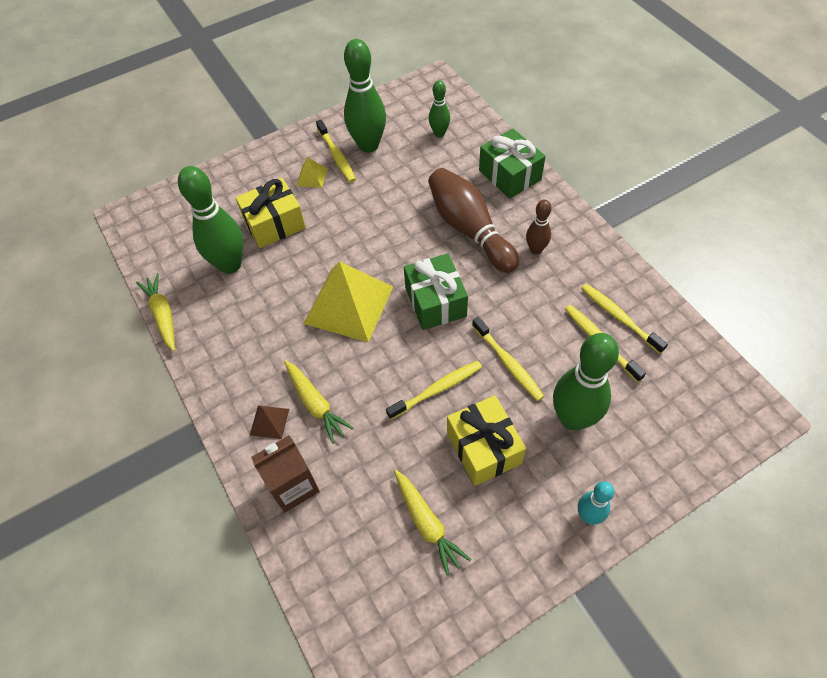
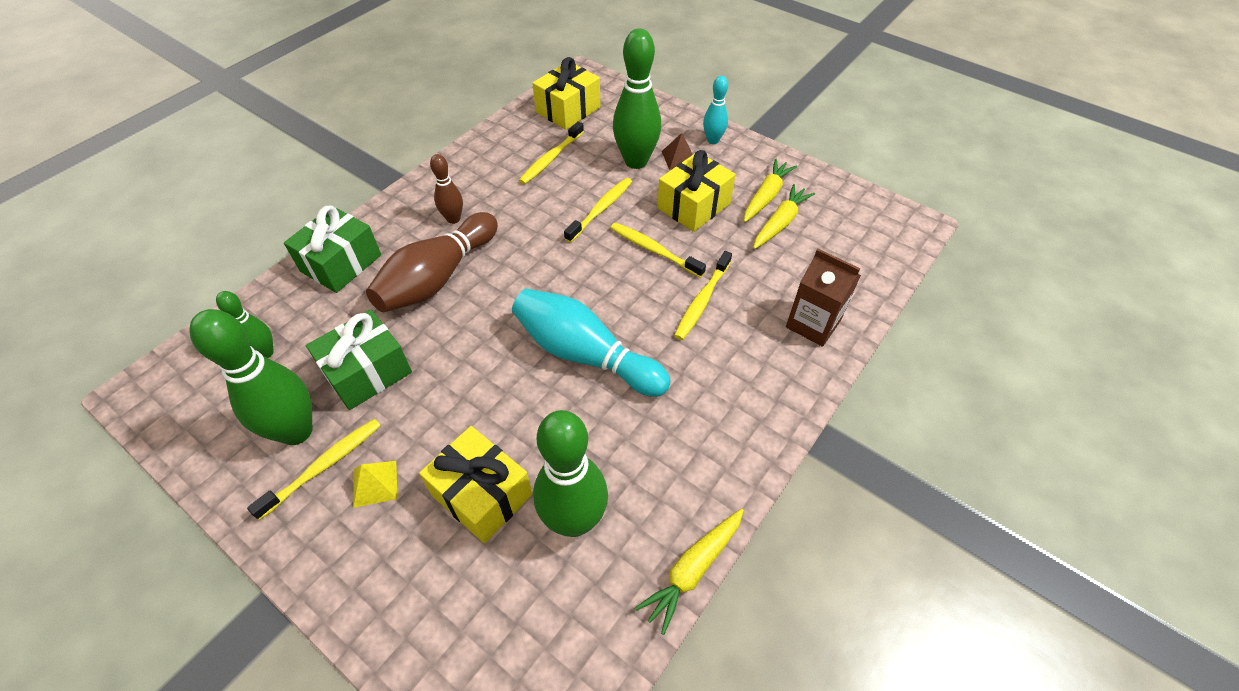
camera: 115 degrees left, 5 degrees down
(269, 421) = (764, 371): brown pyramid -> brown pyramid (679, 158)
(316, 404) = (721, 338): yellow carrot -> yellow carrot (766, 196)
(349, 304) = (585, 354): yellow pyramid -> turquoise bowling pin
(435, 302) = (551, 279): green gift -> green gift (367, 372)
(619, 317) = (519, 152): yellow toothbrush -> yellow toothbrush (702, 301)
(685, 380) = (568, 110): none -> yellow gift

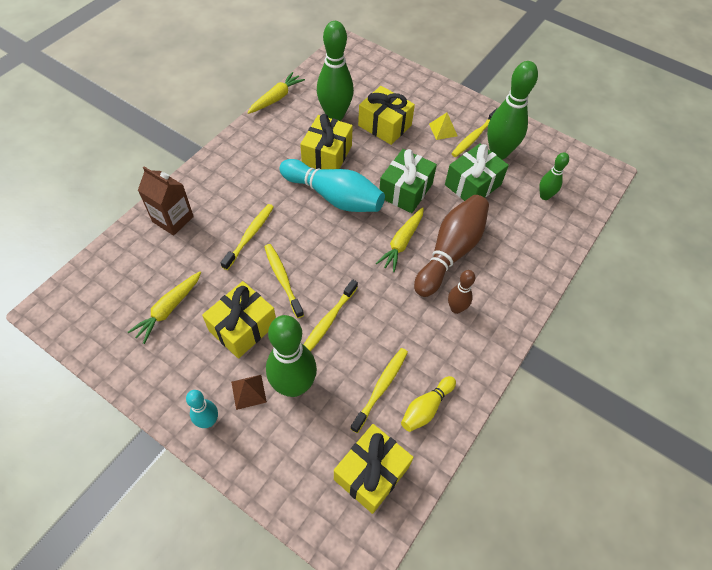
camera: 175 degrees right, 5 degrees up
(341, 263) = (530, 263): green gift -> green gift (405, 190)
(511, 145) = (426, 408): none -> yellow bowling pin
(593, 429) = (327, 155): none -> yellow gift
(654, 250) = (282, 279): yellow toothbrush -> yellow toothbrush turned 150 degrees counterclockwise
(766, 196) = (172, 340): yellow carrot -> yellow carrot (402, 243)

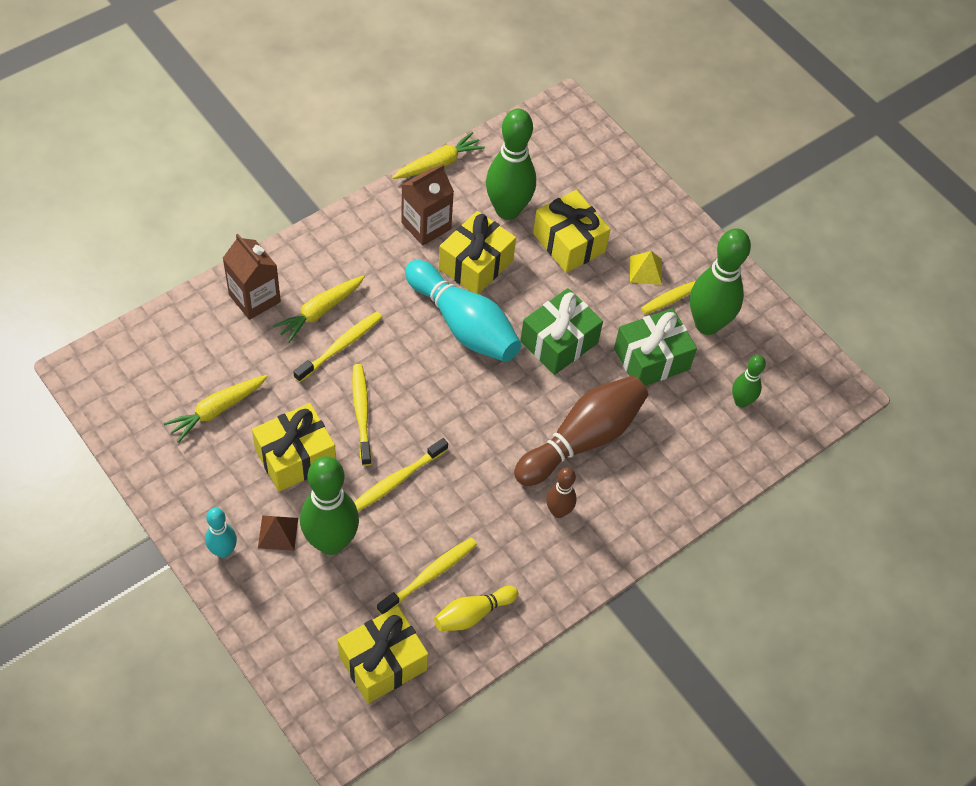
camera: 15 degrees right, 0 degrees up
(282, 139) = (426, 226): none -> brown carton
(402, 243) = (525, 410): yellow carrot -> yellow carrot (320, 312)

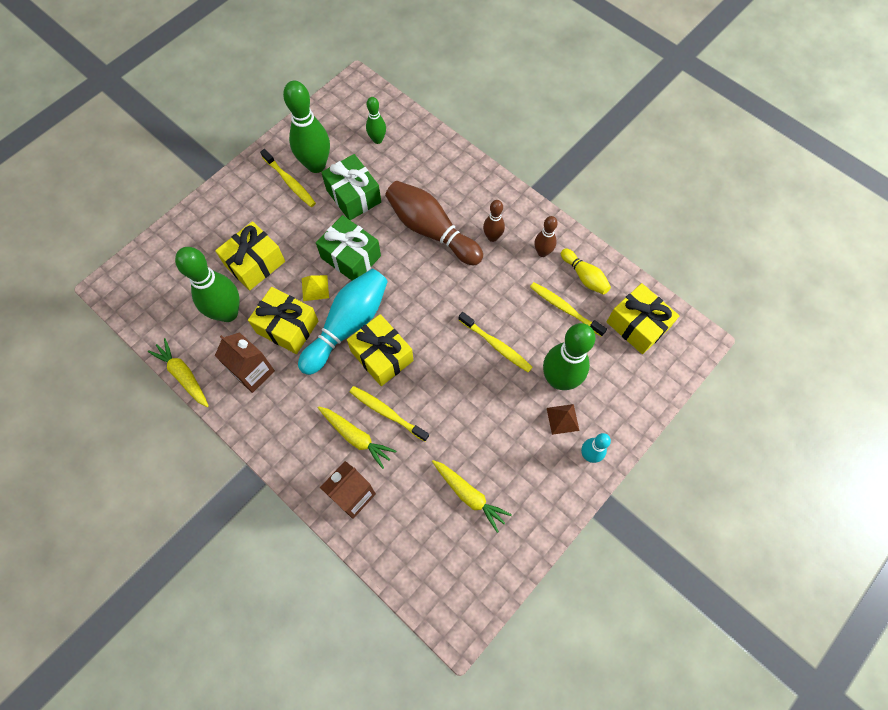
camera: 95 degrees left, 10 degrees up
(295, 457) = (496, 422): yellow gift -> yellow gift (382, 356)
(361, 413) = (445, 383): yellow toothbrush -> none
(522, 569) = (542, 252): none -> brown bowling pin
(646, 270) = (273, 208): yellow pyramid -> yellow pyramid (315, 288)

